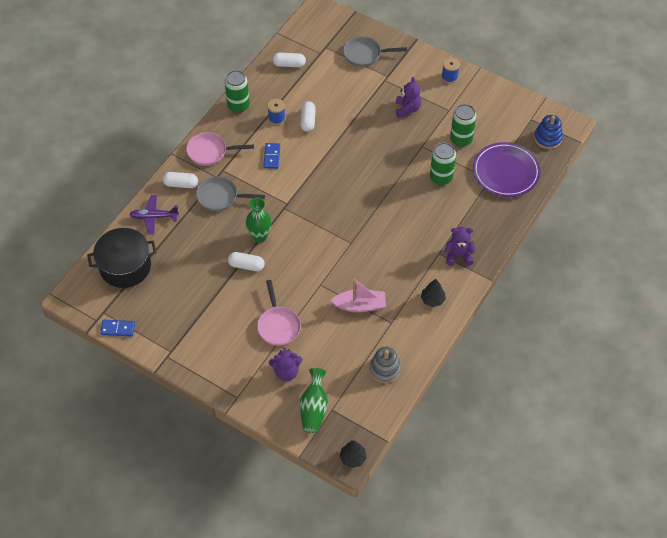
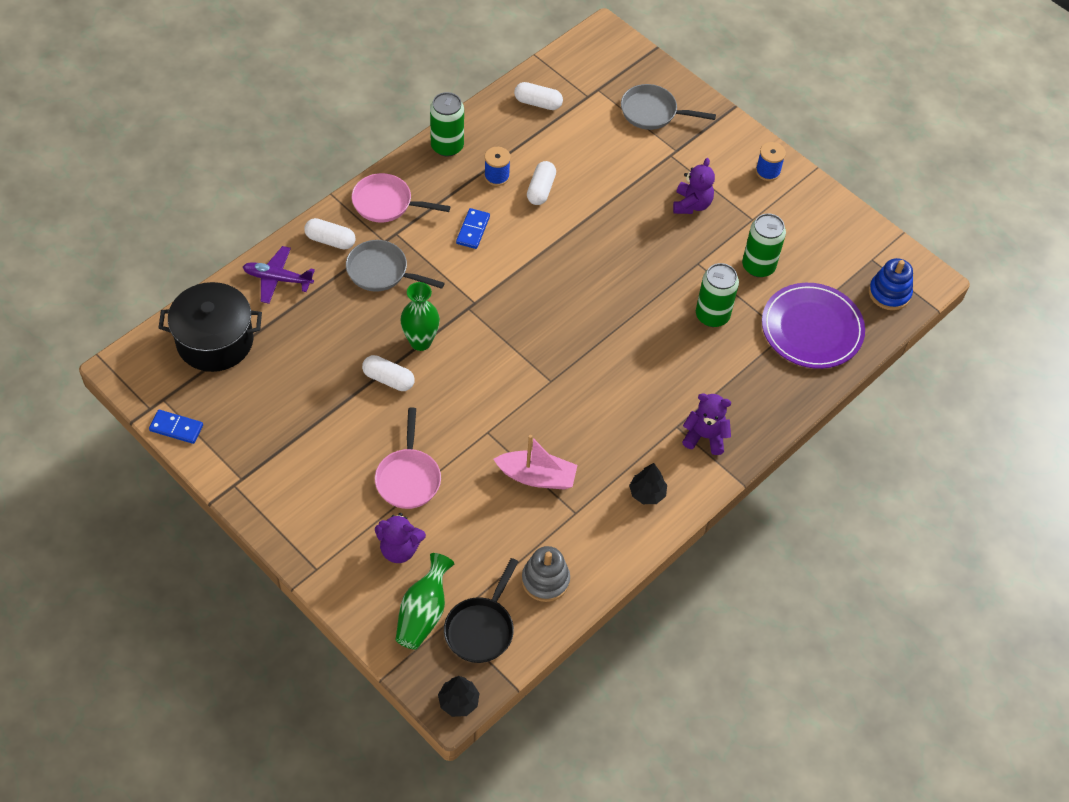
camera: 10 degrees right, 0 degrees up
(353, 409) = (481, 629): none -> black pan

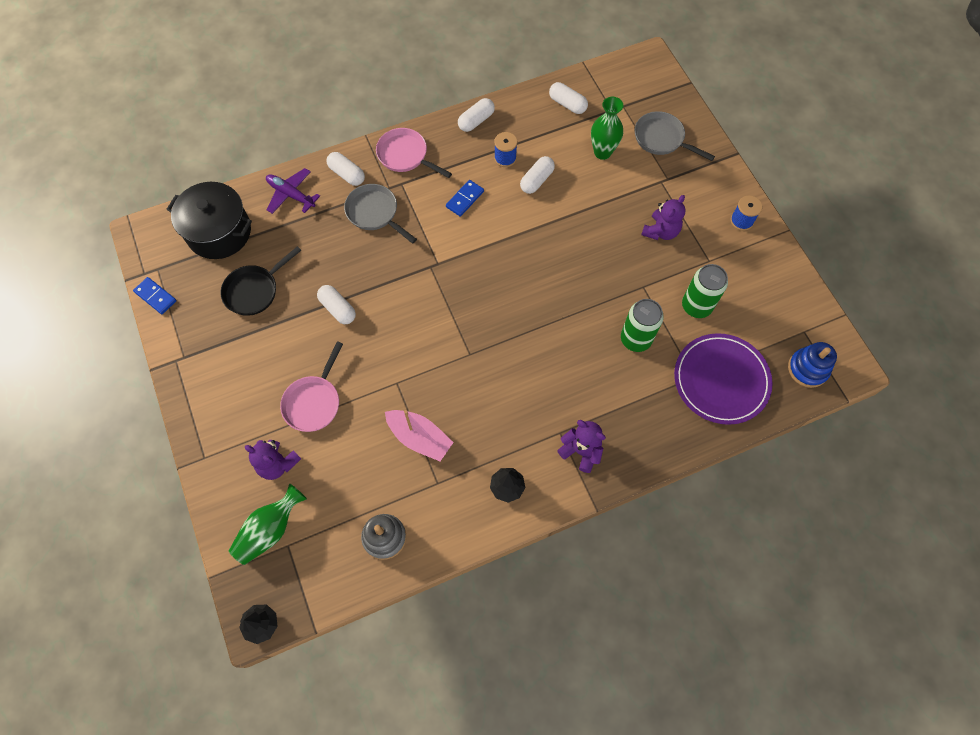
camera: 25 degrees right, 10 degrees up
(420, 342) = (378, 284): green vase -> green vase (602, 152)
(447, 146) = (476, 121): green can -> white capsule
(481, 629) = (310, 562): black pan -> black pan (254, 290)

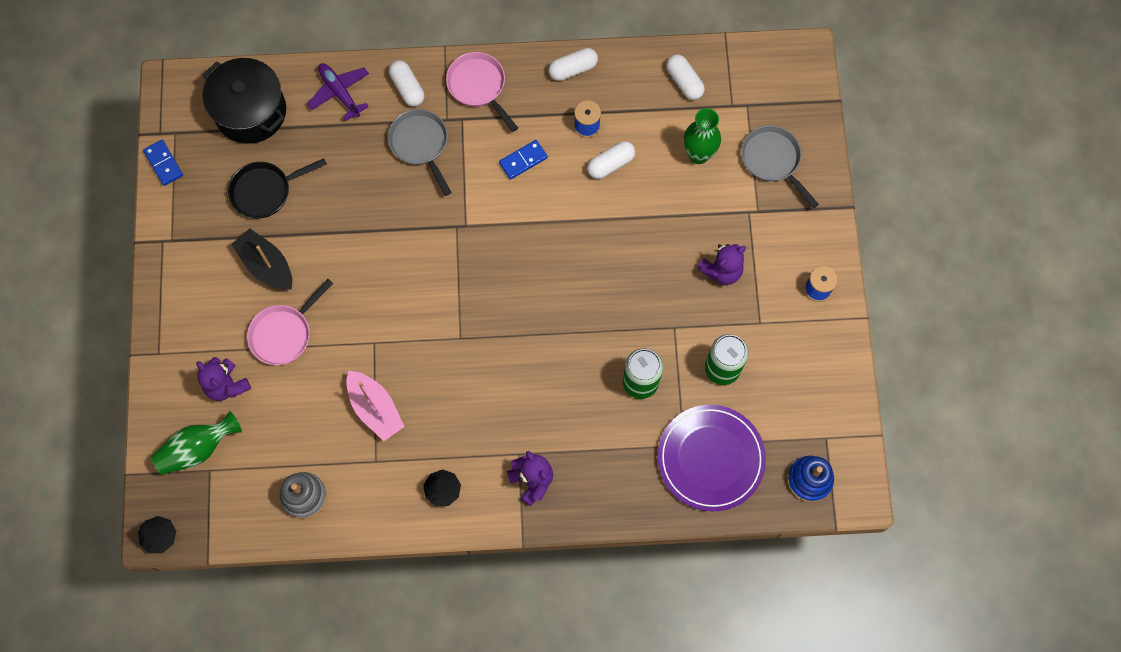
camera: 20 degrees right, 5 degrees up
(277, 350) = (266, 265): none -> black boat
(338, 309) = (343, 241): white capsule -> none

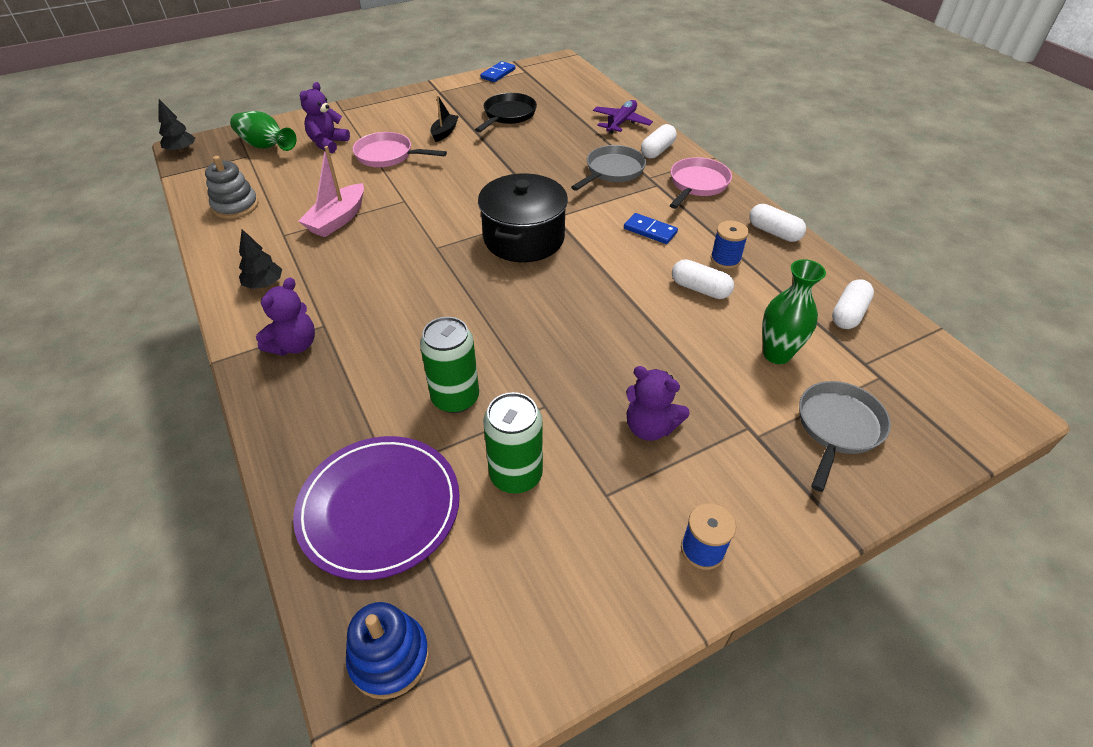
camera: 65 degrees right, 25 degrees down
(250, 111) = (569, 93): black pot -> black pot (524, 238)
(265, 191) = (508, 115): black pan -> black pan turned 75 degrees clockwise
(266, 265) = (444, 132): black boat -> black boat, size x0.64

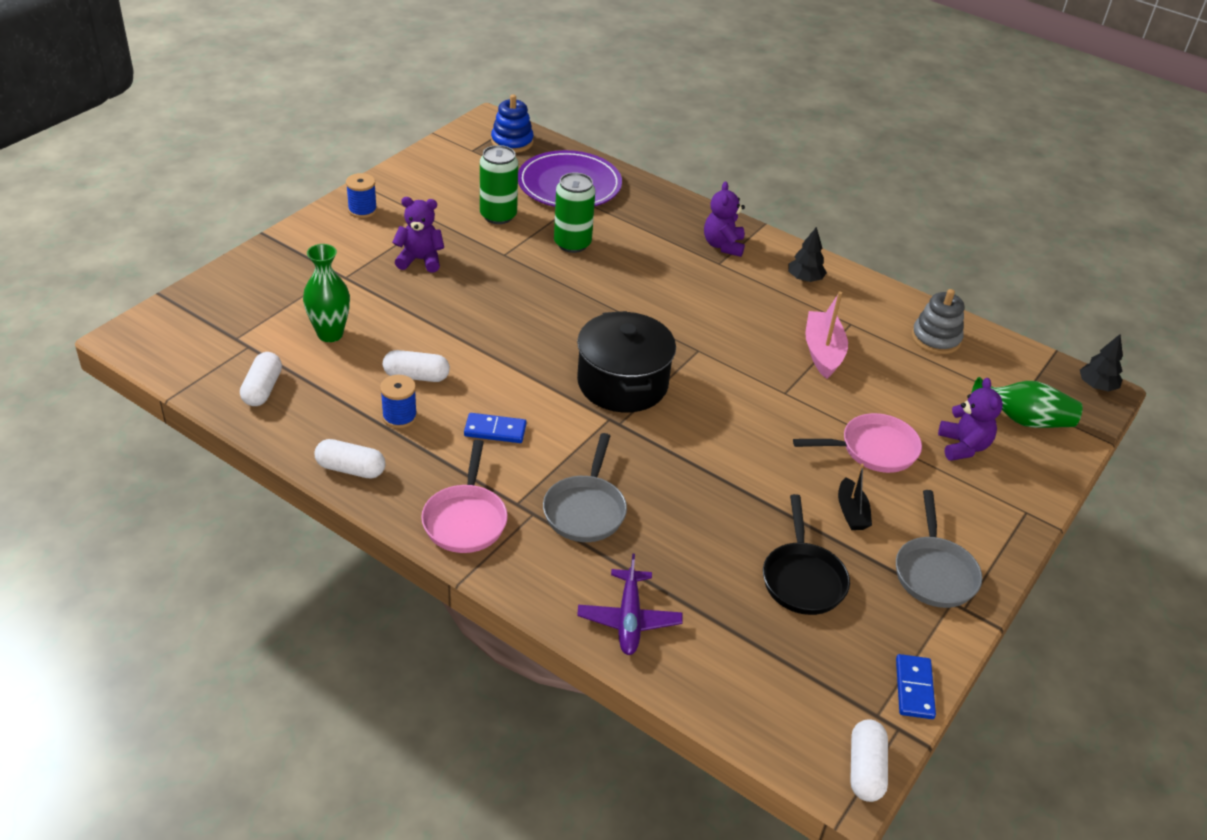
camera: 150 degrees right, 5 degrees down
(657, 150) = (545, 571): white capsule -> white capsule (865, 769)
(837, 428) = (275, 292): grey pan -> grey pan (934, 572)

